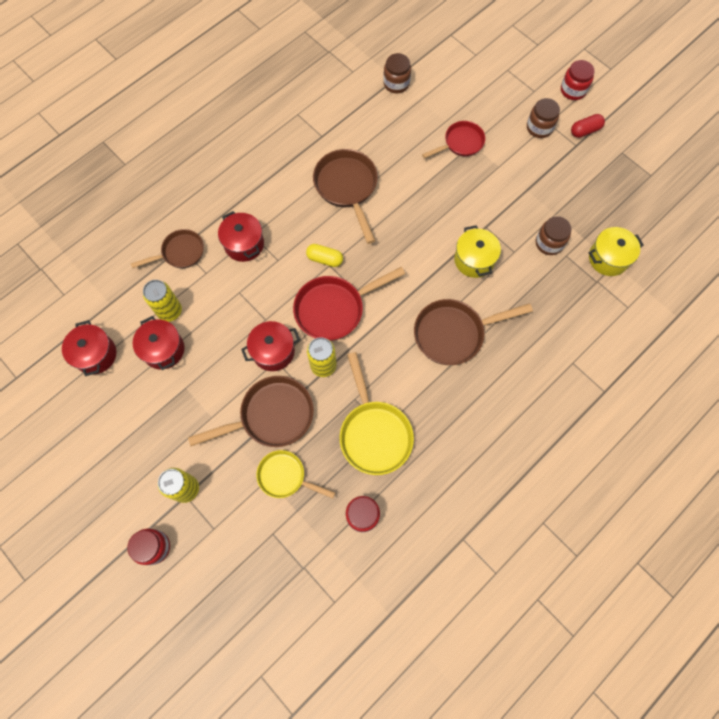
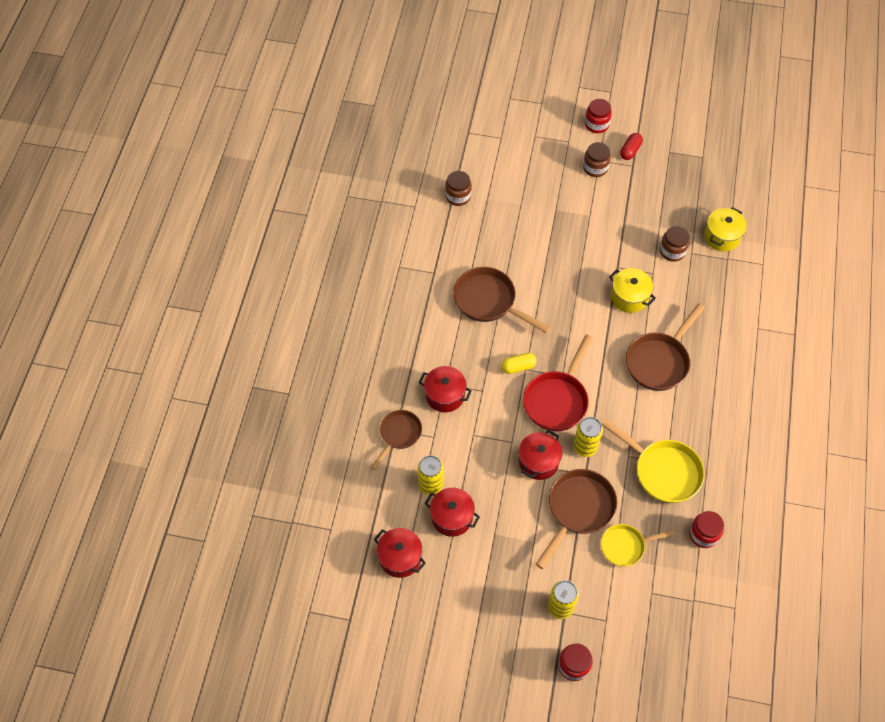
camera: 35 degrees left, 10 degrees down
(460, 143) = (546, 214): red pan -> none

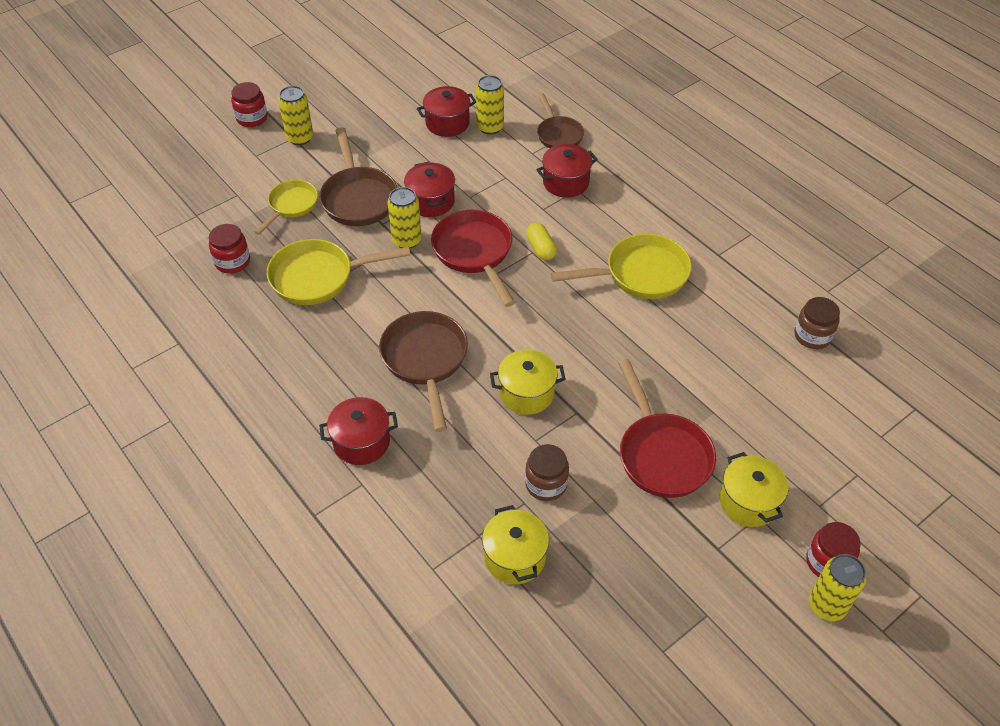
camera: 130 degrees right, 10 degrees down
(400, 558) = (450, 80): red pot -> red pot (361, 442)
(489, 301) = (640, 274): brown pan -> yellow pan
(518, 367) = (541, 248): yellow capsule -> yellow capsule turned 45 degrees counterclockwise
(595, 168) = (748, 502): brown jar -> yellow pot
(604, 216) = (662, 454): none -> red pan
(619, 115) = (827, 605): none -> yellow can
(630, 151) = (747, 566): red capsule -> none

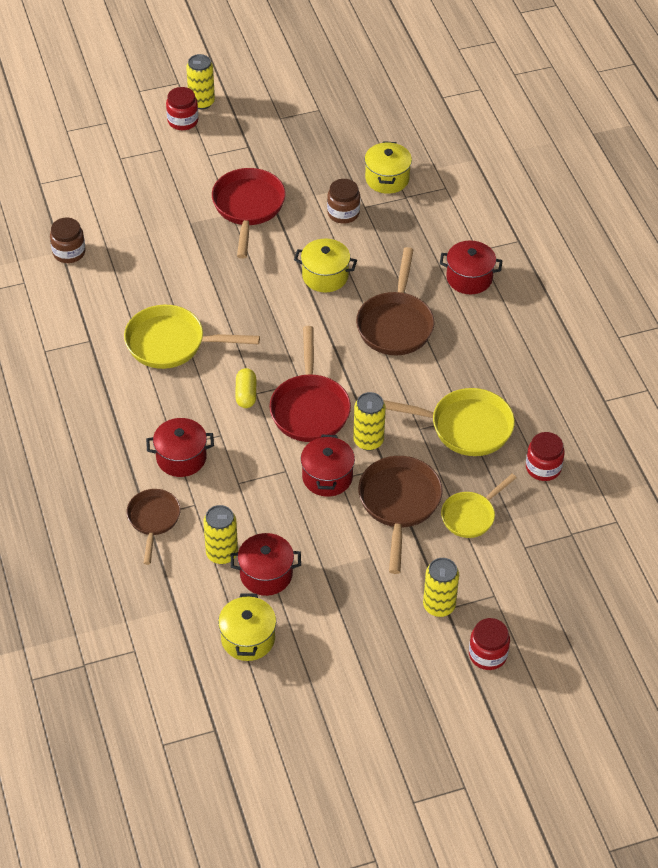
camera: 160 degrees left, 0 degrees up
(748, 502) = (208, 164): yellow pot -> yellow pot (248, 638)

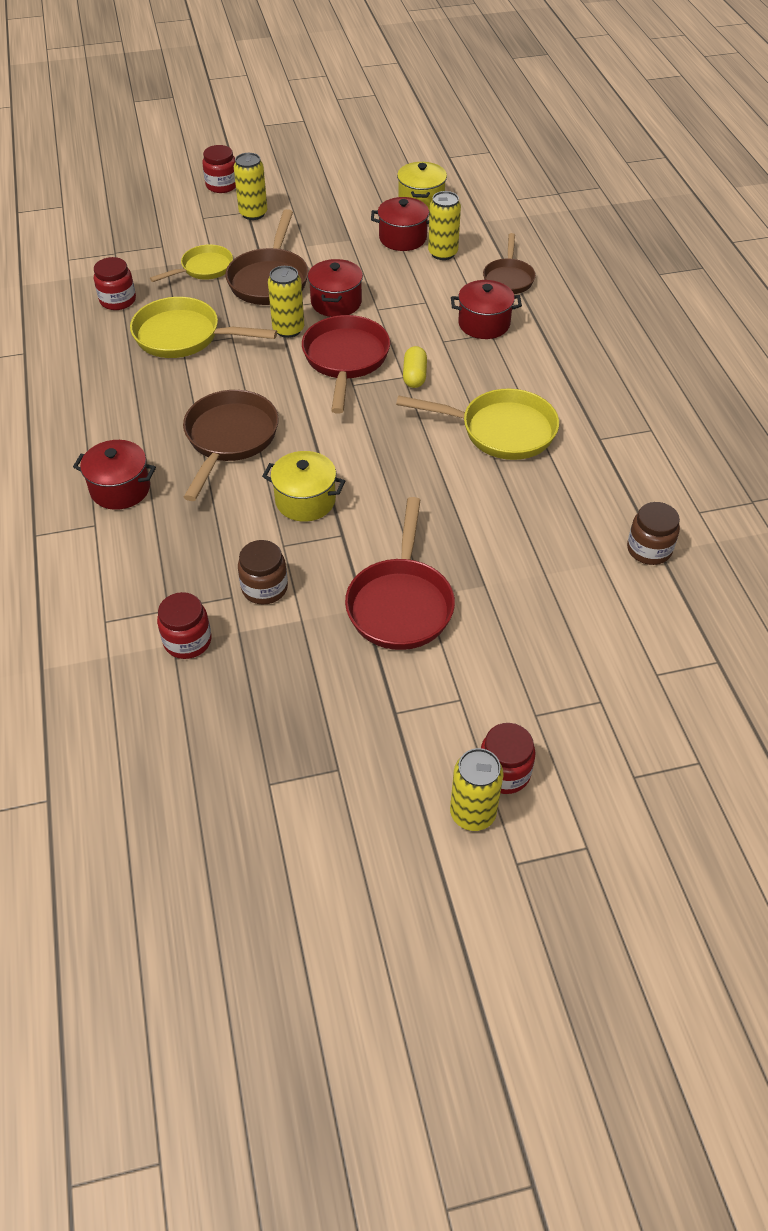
camera: 175 degrees left, 0 degrees up
(387, 179) = (187, 641): yellow pot -> red jar

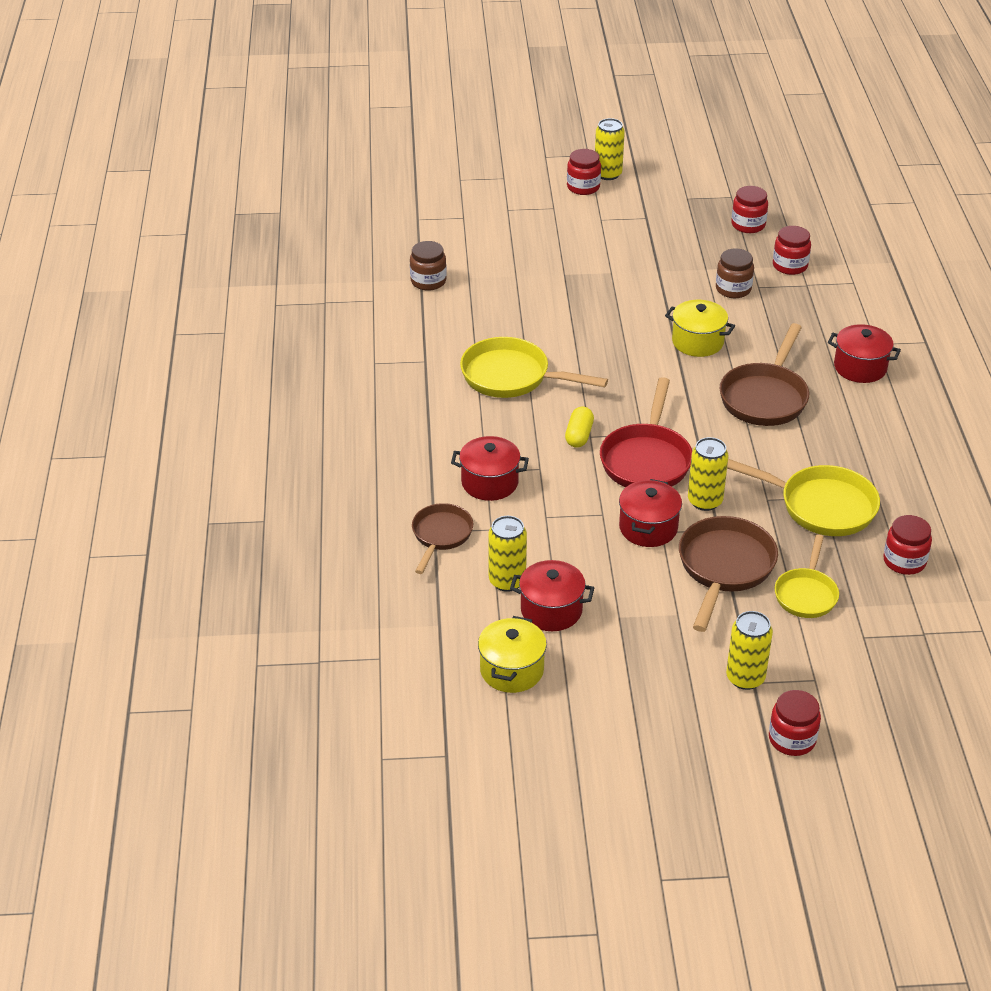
camera: 170 degrees left, 10 degrees down
(203, 269) = (806, 594): yellow pan -> yellow pan turned 45 degrees counterclockwise
(243, 718) = (748, 225): none -> red jar
(401, 603) = (630, 270): red pan -> none

